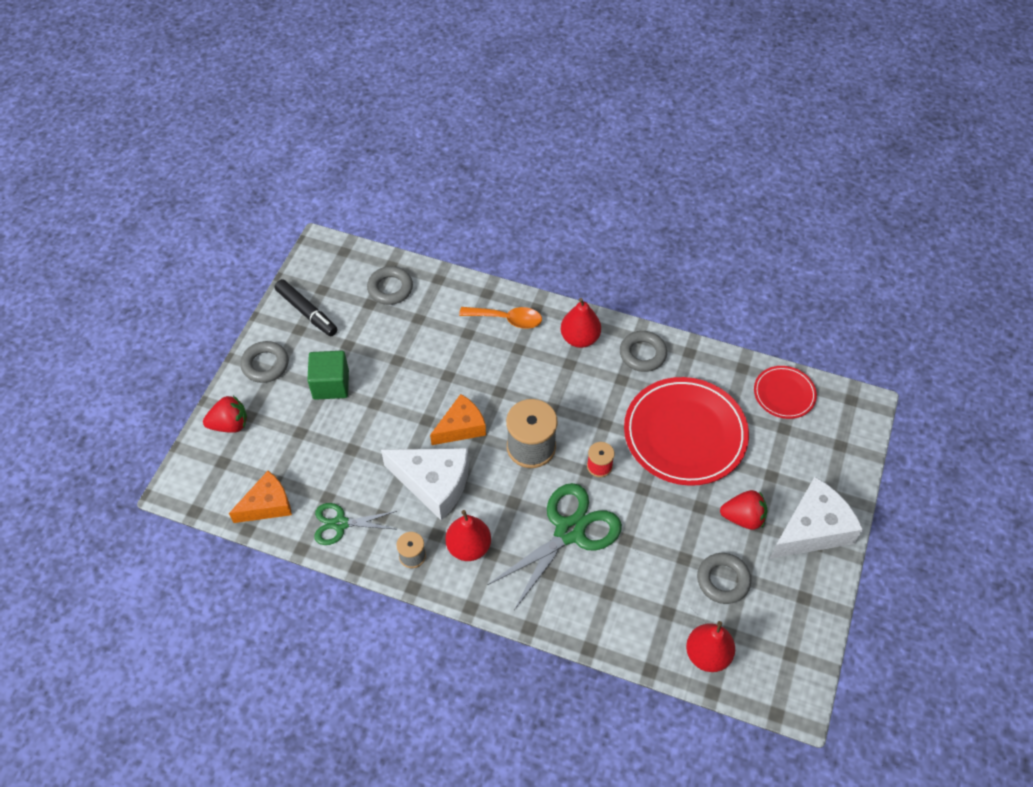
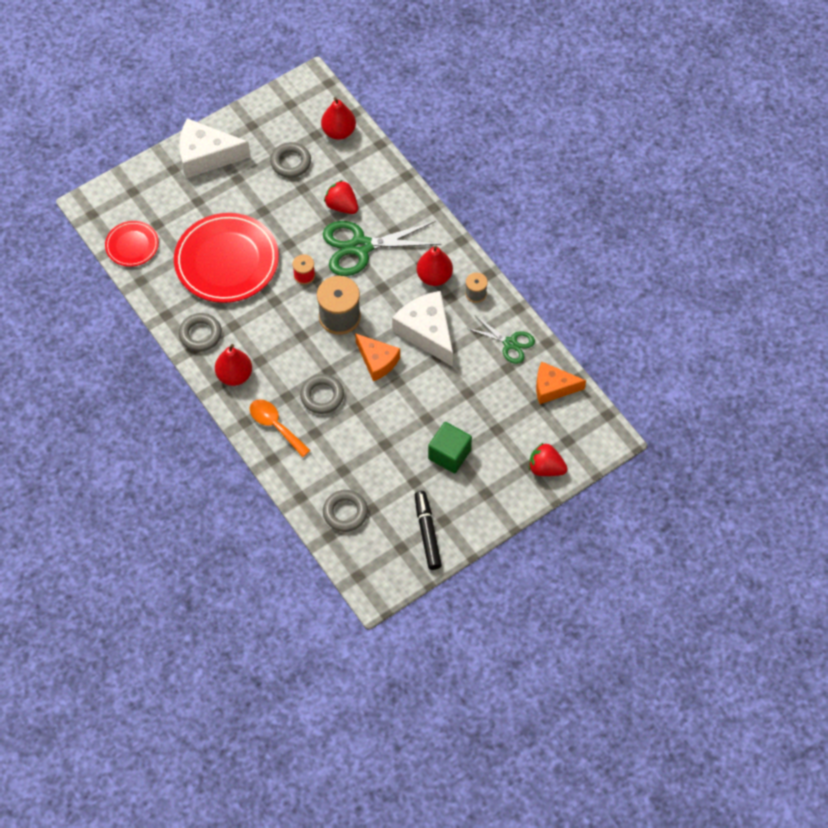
camera: 145 degrees left, 5 degrees up
(265, 364) = (489, 504): grey ring -> grey ring (322, 396)
(461, 427) = (377, 361): orange cheese -> orange cheese turned 135 degrees counterclockwise
(743, 517) = (242, 188): red strawberry -> red strawberry (342, 206)

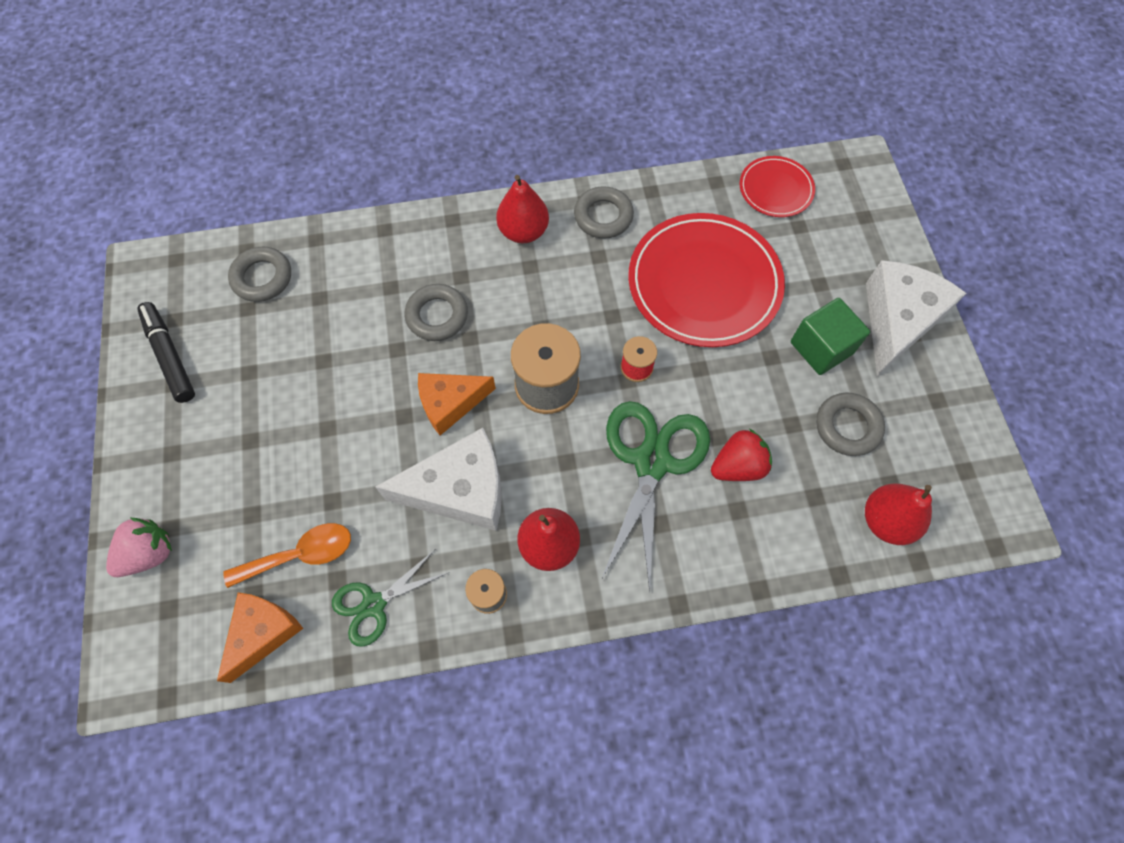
camera: 115 degrees right, 5 degrees up
(275, 425) = (427, 249): orange spoon -> orange spoon (301, 554)
(427, 533) = (170, 356): black marker -> black marker turned 135 degrees counterclockwise
(449, 454) = (256, 433): green cube -> green cube (821, 348)
(545, 468) = (149, 553): red strawberry -> pink strawberry

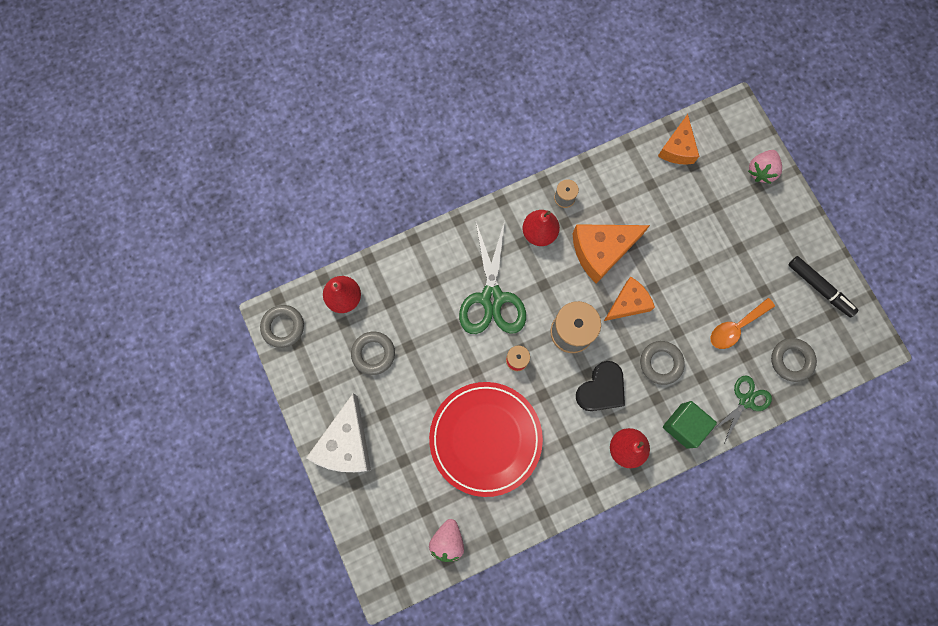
camera: 165 degrees right, 10 degrees up
(301, 554) = (677, 192): orange spoon -> orange spoon (735, 327)
(374, 604) = (625, 177): green scissors -> green scissors (746, 401)
(460, 490) = (601, 251): white cheese -> orange cheese
(530, 304) = (601, 389): none -> black heart
(603, 216) = (572, 478): grey ring -> grey ring (283, 327)
(738, 466) = (438, 309): red strawberry -> none
(775, 189) = (447, 541): red plate -> pink strawberry
(821, 348) = (396, 408): green cube -> green cube (684, 426)

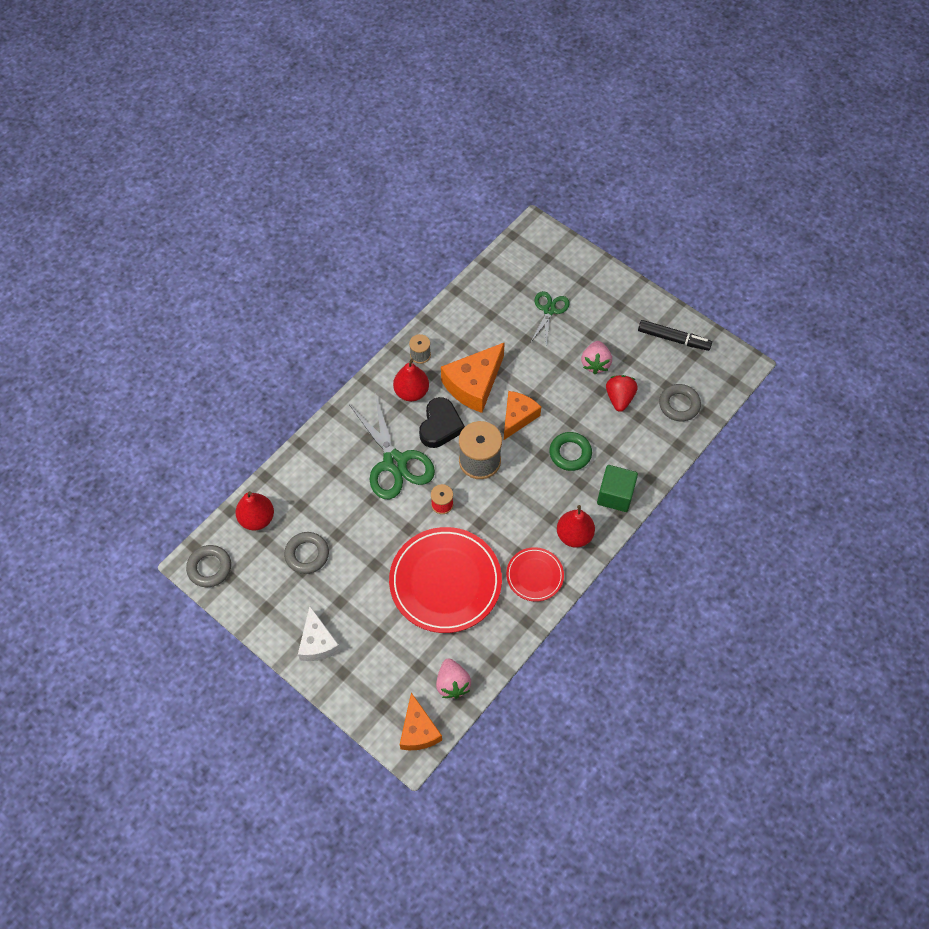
camera: 25 degrees left, 15 degrees down
(346, 443) = (317, 642): white cheese -> white cheese, size x0.66
(570, 471) = (534, 575): none -> red plate
(601, 389) = (528, 496): black heart -> black heart (440, 426)
(661, 363) = (570, 453): grey ring -> green ring
(677, 148) = (499, 277): orange cheese -> orange cheese (418, 730)
(735, 327) = (619, 398): orange spoon -> red strawberry
(746, 401) = (657, 453): green scissors -> green scissors (549, 310)
(761, 171) = (579, 268): pink strawberry -> pink strawberry (595, 363)

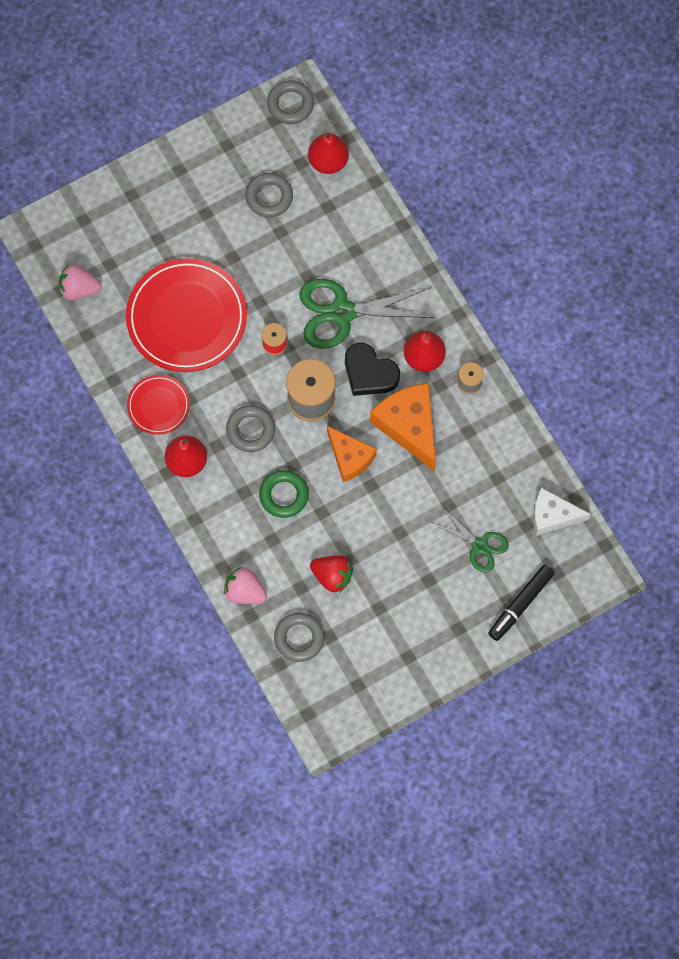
camera: 110 degrees right, 10 degrees up
(317, 642) = (171, 181): white cheese -> white cheese (552, 516)
(418, 730) = (47, 244): orange cheese -> none
(526, 496) = (250, 430): none -> grey ring
(595, 363) = (387, 568): pink strawberry -> pink strawberry (244, 591)
(615, 495) = (216, 522): green cube -> none
(673, 339) = (388, 670): black marker -> black marker (521, 604)

